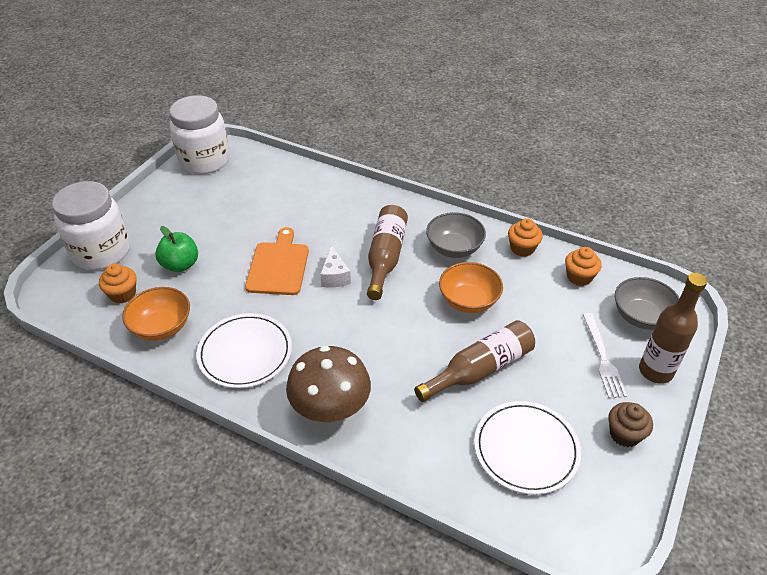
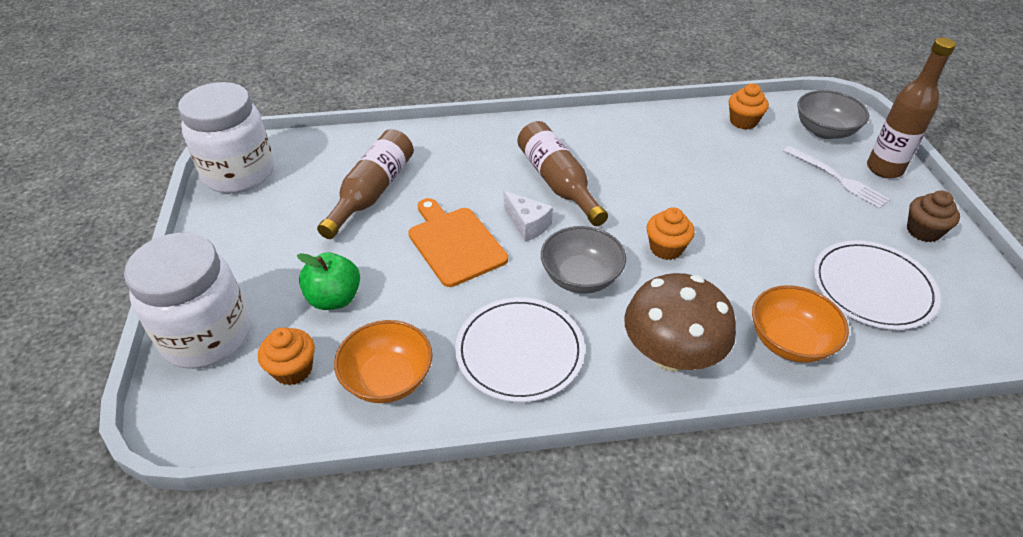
camera: 35 degrees left, 0 degrees up
(454, 248) = (612, 145): grey bowl -> grey bowl (581, 277)
(469, 300) = (679, 185): orange bowl -> orange bowl (789, 341)
(480, 369) = (758, 240): brown bottle -> brown bottle (372, 192)
(522, 248) = (671, 118): orange cupcake -> orange cupcake (666, 248)

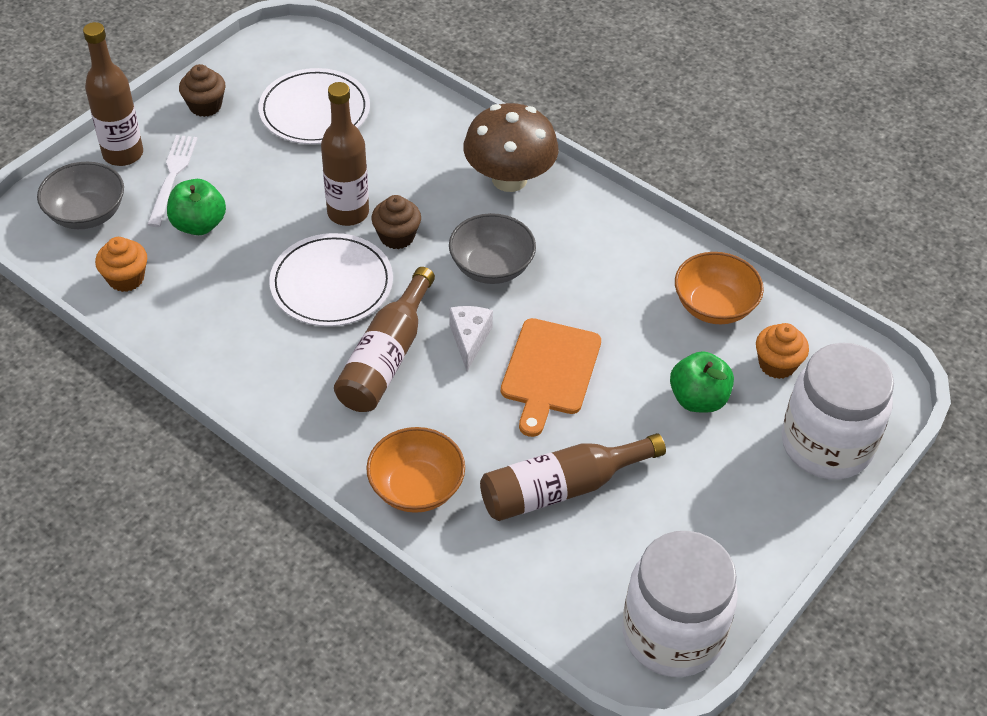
camera: 135 degrees left, 5 degrees up
(519, 351) = (604, 255): white plate -> white plate (331, 284)
(666, 248) = (397, 236): orange cupcake -> brown cupcake
(717, 238) = (348, 213): none -> brown bottle
(770, 168) = (199, 224): none -> green apple
(789, 341) = (425, 130): orange bowl -> orange bowl (416, 487)

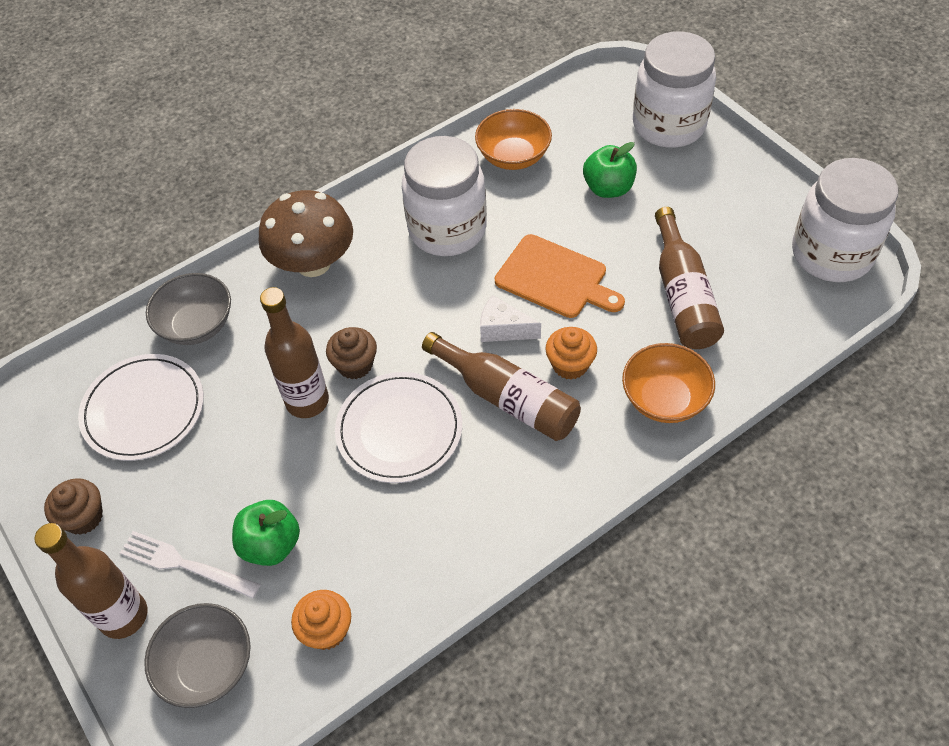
camera: 70 degrees left, 5 degrees up
(491, 267) = (420, 297): grey bowl -> grey bowl (197, 325)
(587, 271) = (447, 230): none -> white jar
(777, 364) = (584, 134): orange cupcake -> orange cupcake (570, 365)

